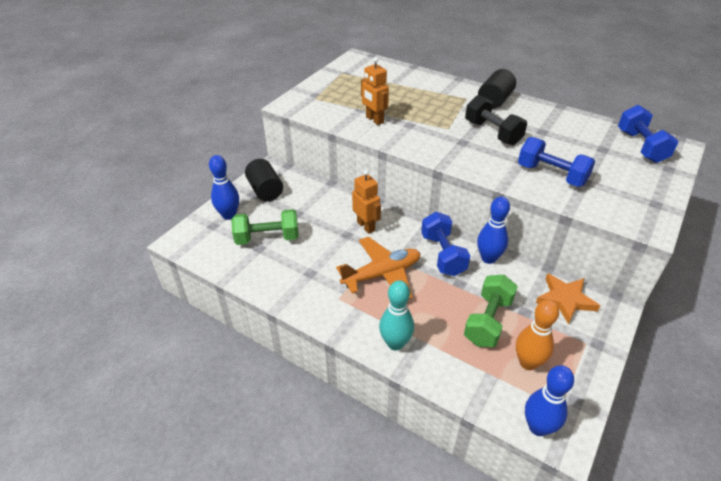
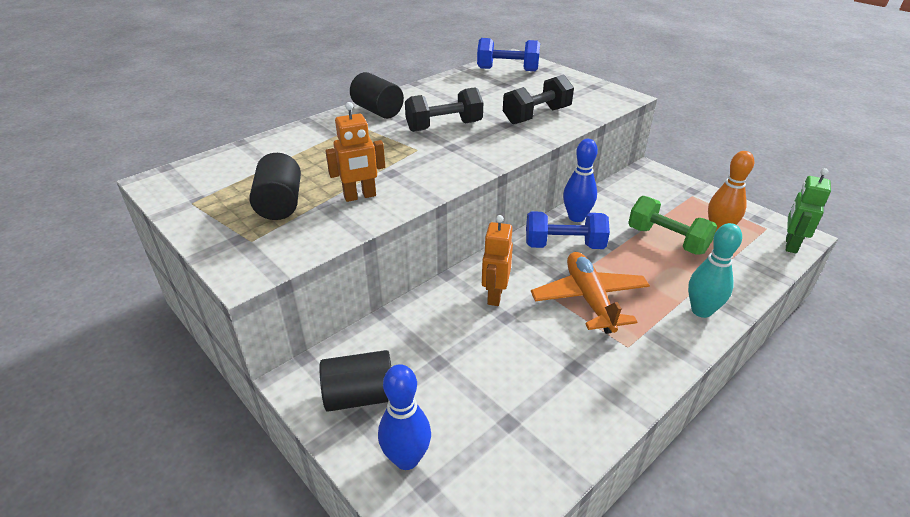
camera: 75 degrees left, 5 degrees down
(267, 238) = (487, 408): green dumbbell -> none
(352, 97) = (280, 204): none -> black cylinder
(366, 226) = (494, 295): orange robot -> orange robot turned 60 degrees counterclockwise
(538, 427) = (790, 245): blue bowling pin -> green robot
(551, 175) = (536, 116): blue dumbbell -> black dumbbell
(565, 299) = (639, 190): orange star -> none

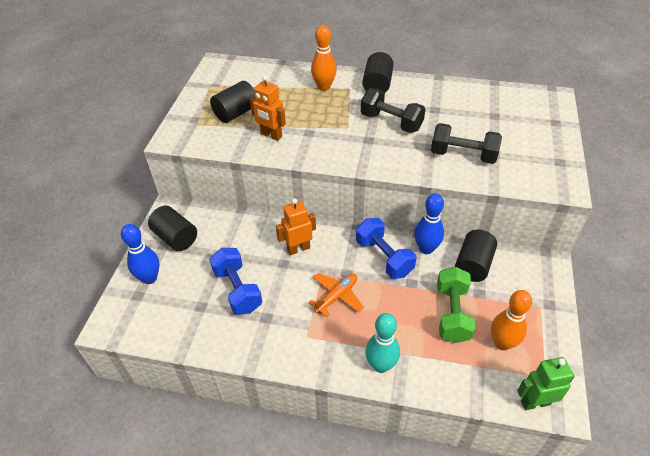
camera: 55 degrees right, 10 degrees up
(331, 136) = (324, 87): none -> orange bowling pin
(507, 69) = (524, 105): blue dumbbell -> blue dumbbell (237, 290)
(589, 299) = (337, 296): orange plane -> orange plane, size x0.66
(619, 203) = (473, 265): none -> black cylinder

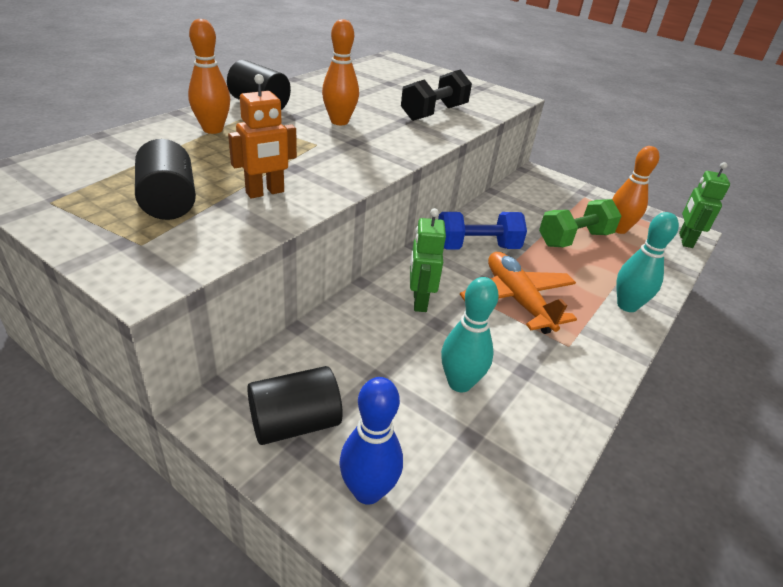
camera: 70 degrees left, 10 degrees down
(237, 290) = (459, 383): blue dumbbell -> turquoise bowling pin
(298, 248) = (419, 301): orange robot -> green robot
(337, 296) = (517, 300): orange plane -> orange plane, size x1.51
(391, 122) = (339, 121): black dumbbell -> orange bowling pin
(426, 249) = (481, 219): blue bowling pin -> none
(452, 313) = (574, 239): green dumbbell -> green dumbbell turned 60 degrees counterclockwise
(473, 265) = (519, 205): black cylinder -> none

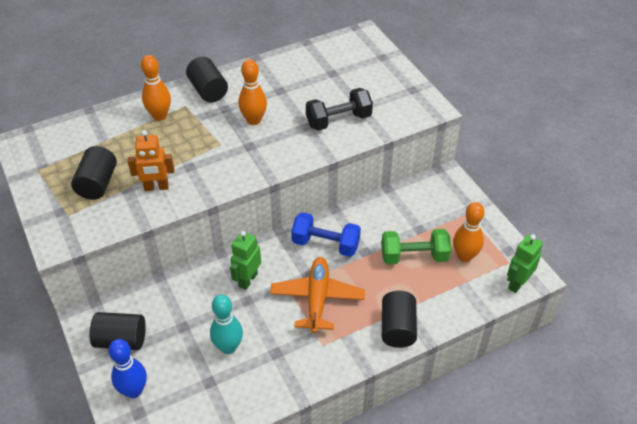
camera: 30 degrees right, 10 degrees up
(627, 306) = (397, 328): turquoise bowling pin -> black cylinder

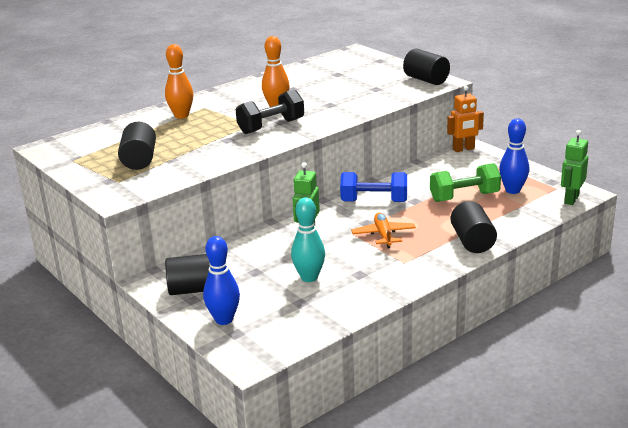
camera: 10 degrees left, 20 degrees down
(156, 187) = (201, 155): orange robot -> orange robot (463, 149)
(208, 90) = (222, 97): black cylinder -> black cylinder (426, 80)
(317, 299) = (383, 235): orange plane -> orange plane, size x0.66
(338, 120) = (358, 98): black dumbbell -> black dumbbell (271, 126)
(464, 256) = (512, 190): orange bowling pin -> blue bowling pin

